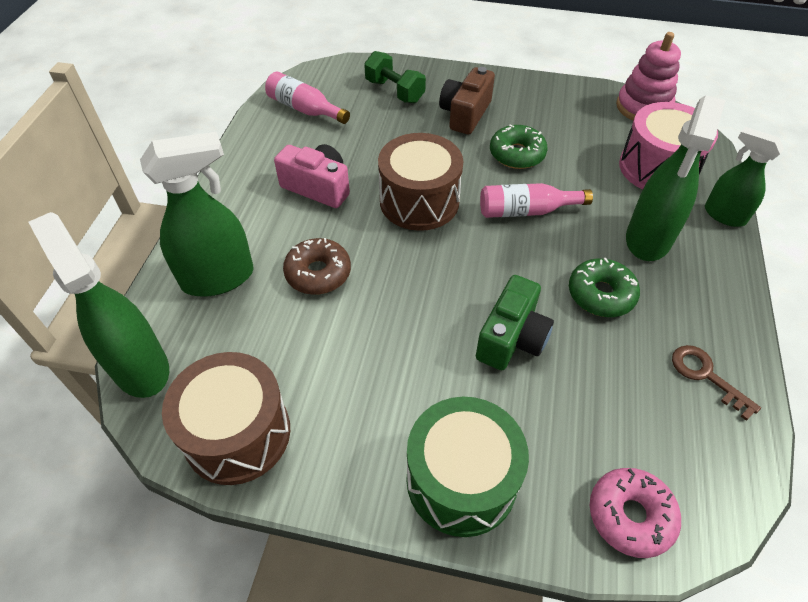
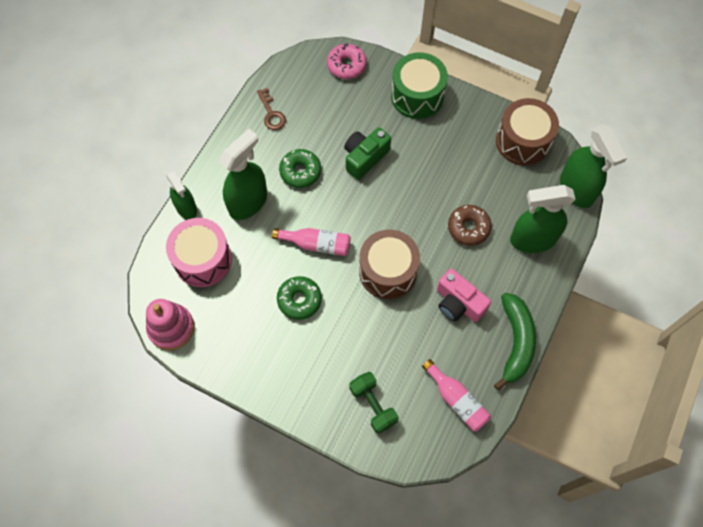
camera: 165 degrees left, 15 degrees up
(240, 165) = (515, 342): none -> green banana
(465, 114) = (322, 357): brown camera -> none

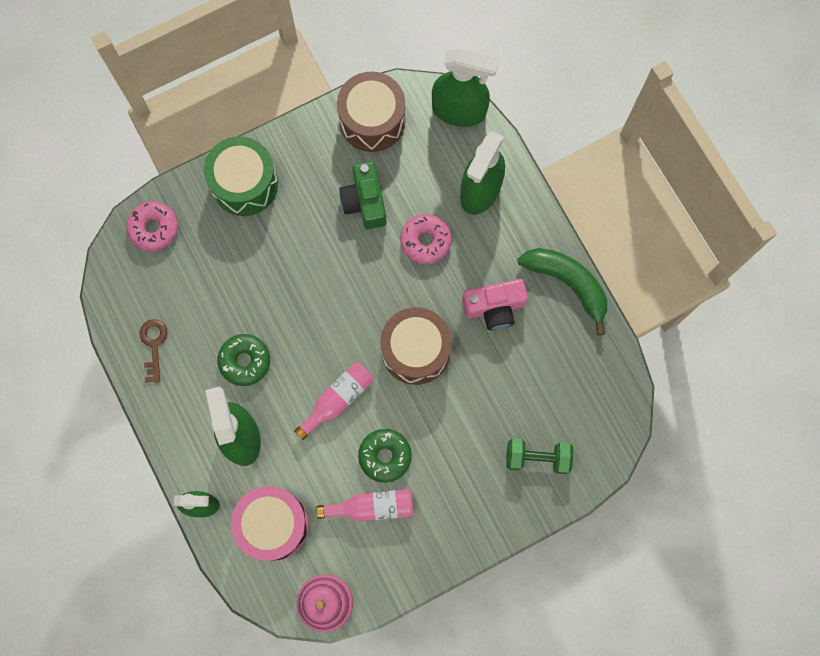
camera: 55 degrees left, 10 degrees up
(271, 113) = (154, 345): brown key -> brown key turned 105 degrees counterclockwise
(365, 158) = (276, 286): green camera -> green camera (365, 201)
(457, 400) = (584, 377): pink bottle -> pink bottle (371, 507)
(468, 228) = (425, 241): brown donut -> pink donut

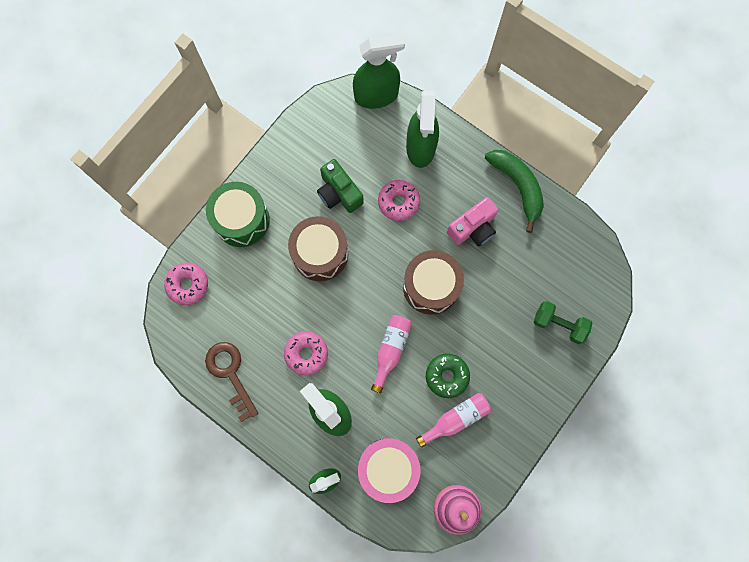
camera: 25 degrees left, 0 degrees up
(154, 345) = (230, 374): brown key -> brown key, size x1.52
(245, 361) = (306, 354): green donut -> pink donut
(372, 120) = (315, 131): brown drum -> brown drum (320, 254)
(537, 458) = (559, 324): green dumbbell -> green dumbbell turned 45 degrees clockwise
(568, 283) = (517, 186): green banana -> green banana turned 45 degrees clockwise

